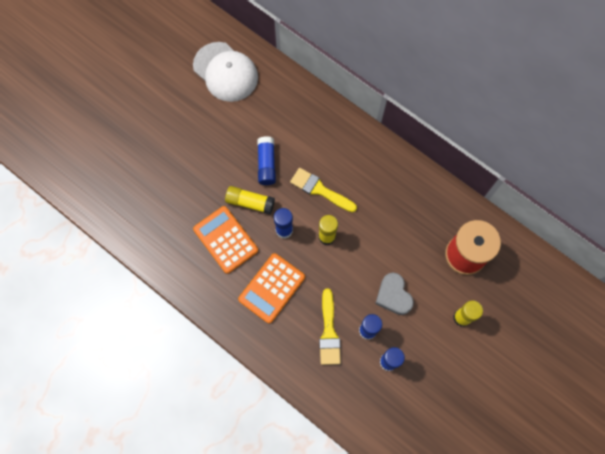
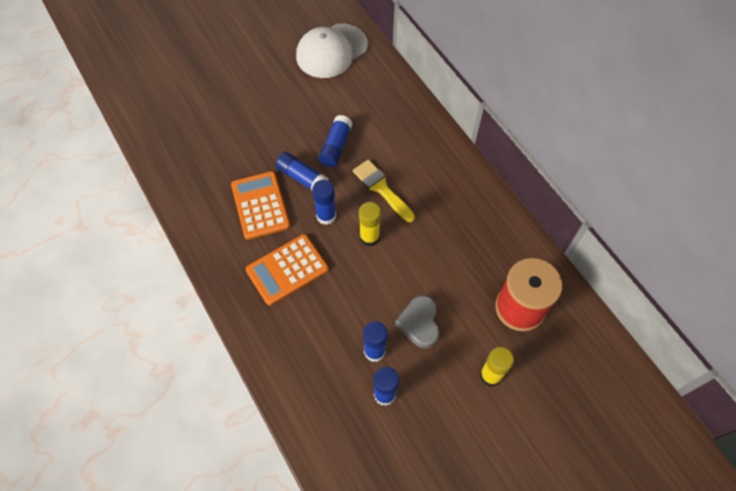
camera: 20 degrees right, 10 degrees down
(225, 72) = (331, 51): white cap -> white cap turned 75 degrees clockwise
(250, 202) = (302, 177): yellow glue stick -> blue glue stick
(329, 332) = (330, 337): yellow brush -> none

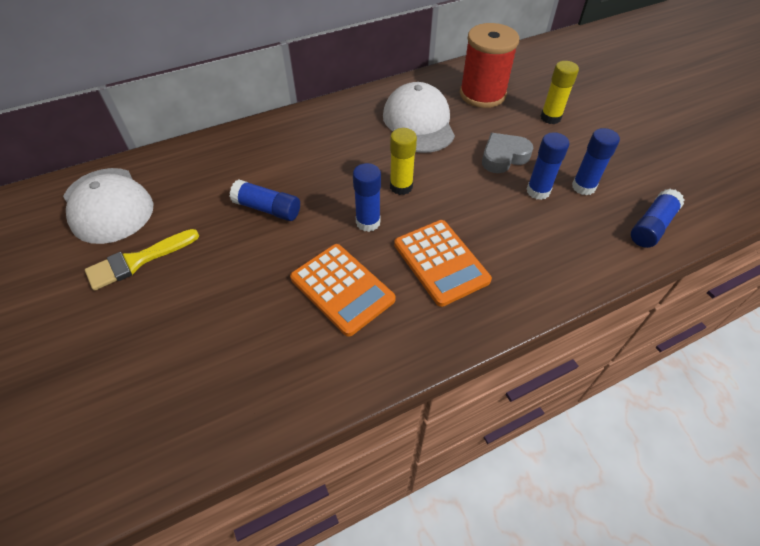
camera: 85 degrees left, 10 degrees down
(260, 205) = (342, 289): orange calculator -> orange calculator turned 120 degrees counterclockwise
(302, 177) = (307, 243): blue glue stick -> blue glue stick (651, 226)
(381, 189) = (338, 173): yellow brush -> yellow brush (137, 261)
(419, 323) = (503, 157): grey heart -> grey heart turned 150 degrees clockwise
(460, 248) = (418, 123): none -> white cap

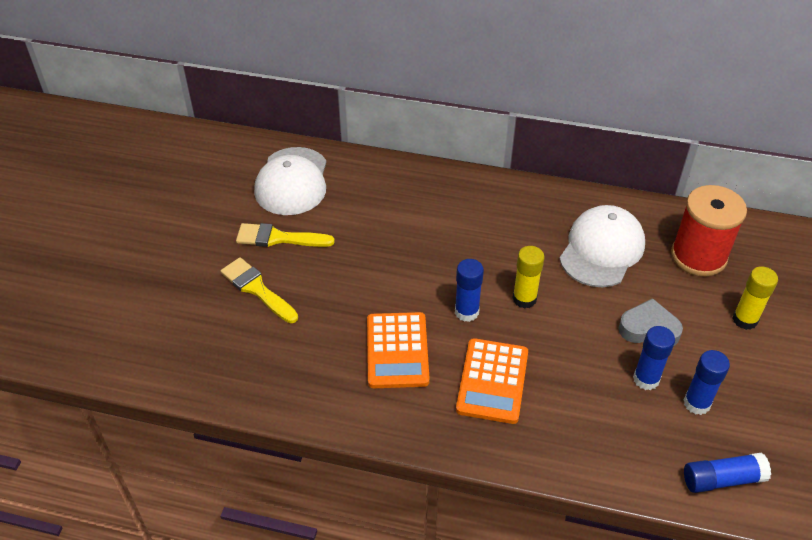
camera: 40 degrees right, 5 degrees down
(155, 320) = (257, 289): none -> yellow brush
(268, 209) = (400, 253): blue glue stick -> none

